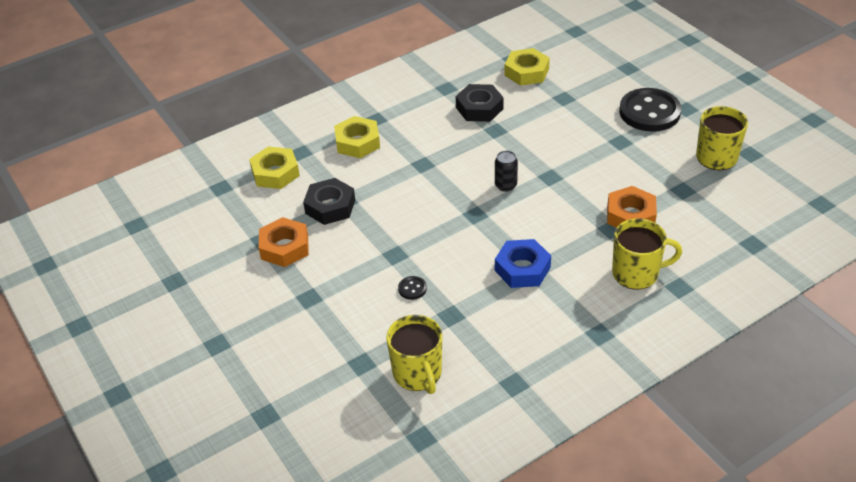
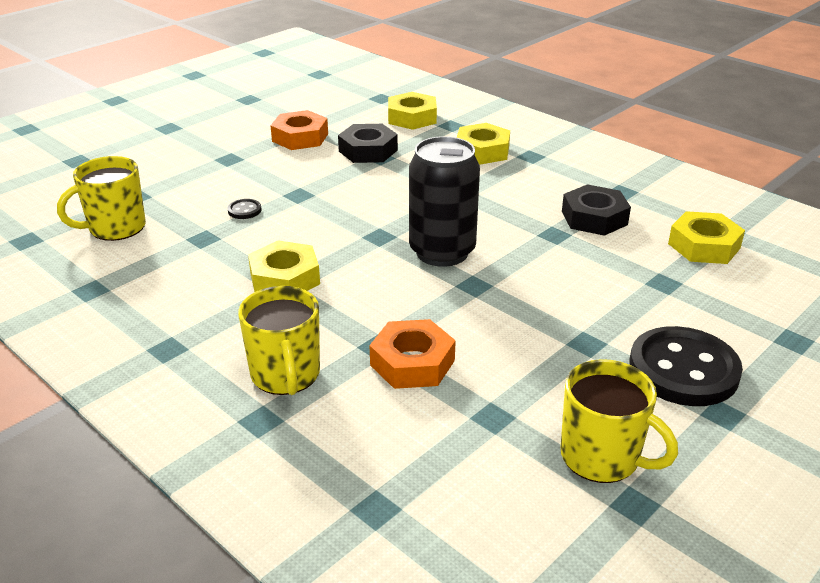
camera: 75 degrees right, 10 degrees down
(505, 185) = (442, 252): black can -> black can, size x2.15
(522, 269) = (285, 278): blue nut -> yellow nut

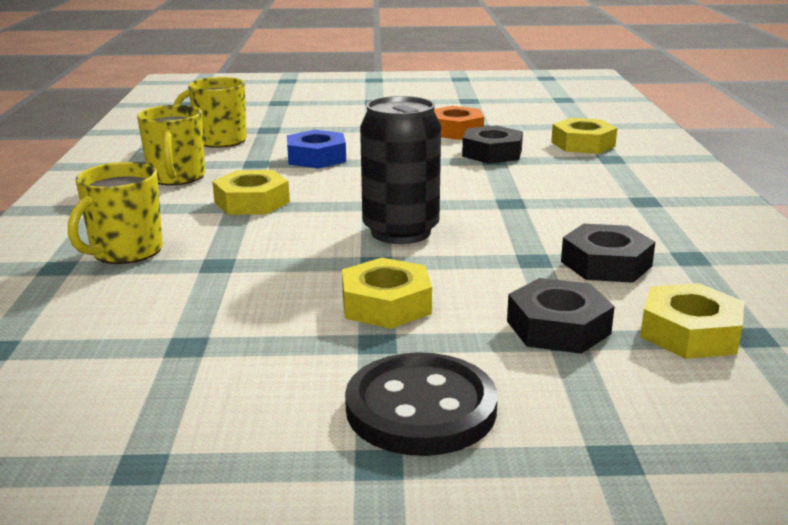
camera: 45 degrees right, 10 degrees down
(244, 210) = (316, 158): black button -> blue nut
(412, 362) = (214, 284): orange nut -> none
(482, 151) = (600, 183): yellow nut -> yellow nut (386, 304)
(602, 457) = (195, 420): yellow mug -> yellow mug (176, 177)
(648, 277) = (558, 327): none -> black nut

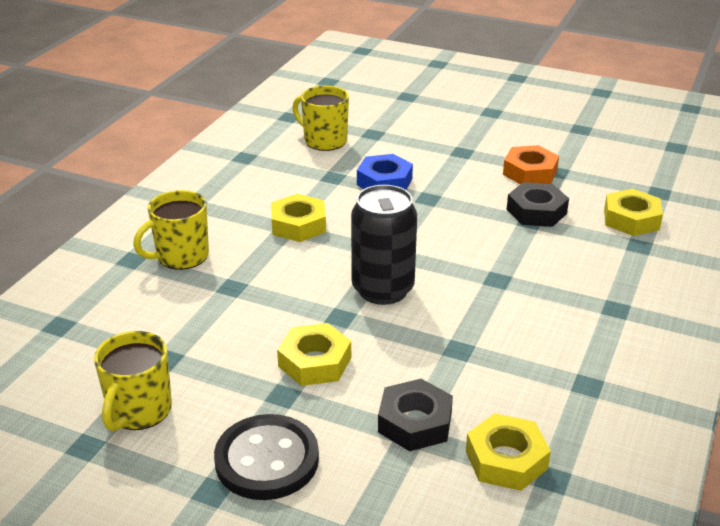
camera: 25 degrees right, 10 degrees up
(176, 177) = (263, 181): yellow mug -> yellow mug (139, 411)
(606, 264) = (510, 371): black nut -> none

